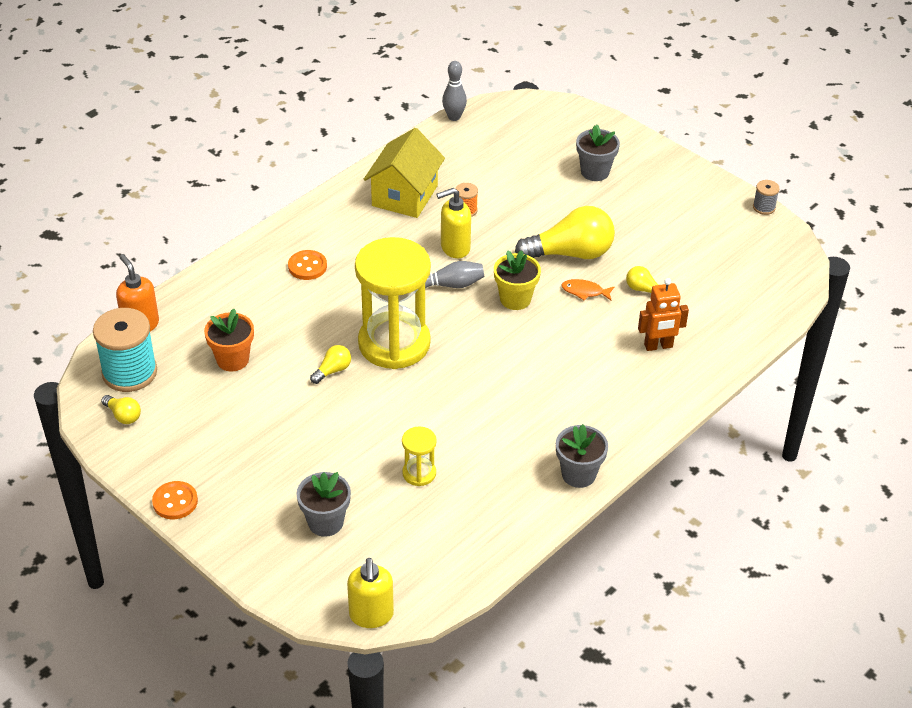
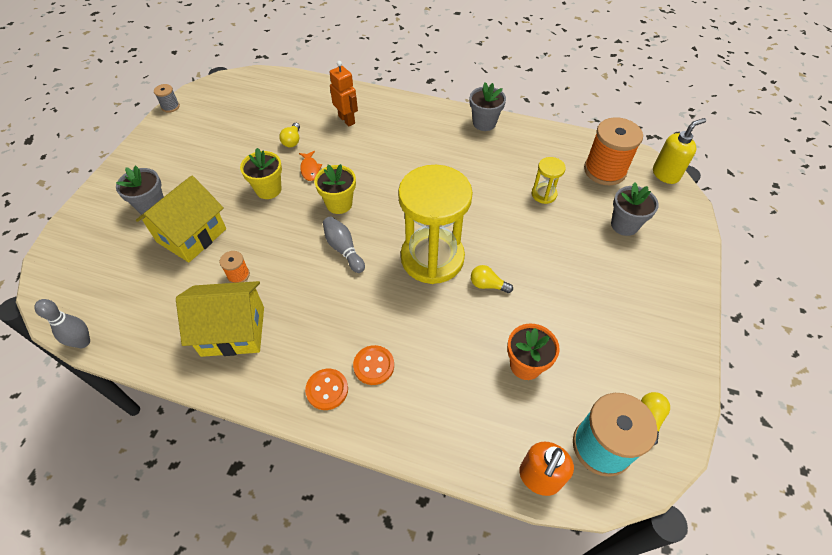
camera: 115 degrees left, 10 degrees up
(175, 501) = (690, 324): orange button -> orange button (327, 390)
(418, 554) = (604, 170): none -> orange spool
(454, 248) = (294, 263): yellow soap dispenser -> none
(537, 191) = (191, 235): none -> yellow house
(571, 253) = (268, 189): yellow light bulb -> yellow flower pot

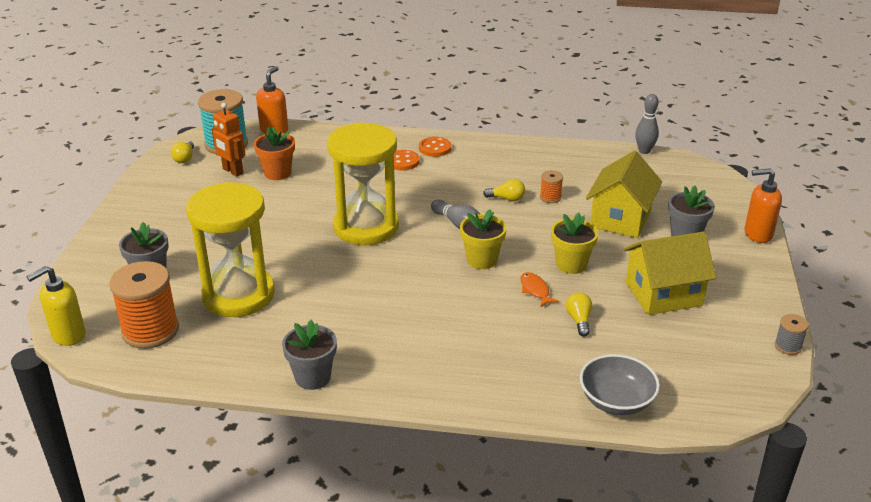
camera: 170 degrees right, 20 degrees down
(90, 200) = (757, 234): none -> orange soap dispenser
(233, 331) = (528, 167): yellow house -> yellow house (663, 294)
(302, 88) = (616, 401): none -> grey bowl
(347, 120) = (519, 358): orange robot -> orange robot (232, 171)
(487, 285) = (309, 214): yellow light bulb -> yellow light bulb (507, 199)
(544, 194) = (238, 295): yellow hourglass -> yellow hourglass, size x2.30

